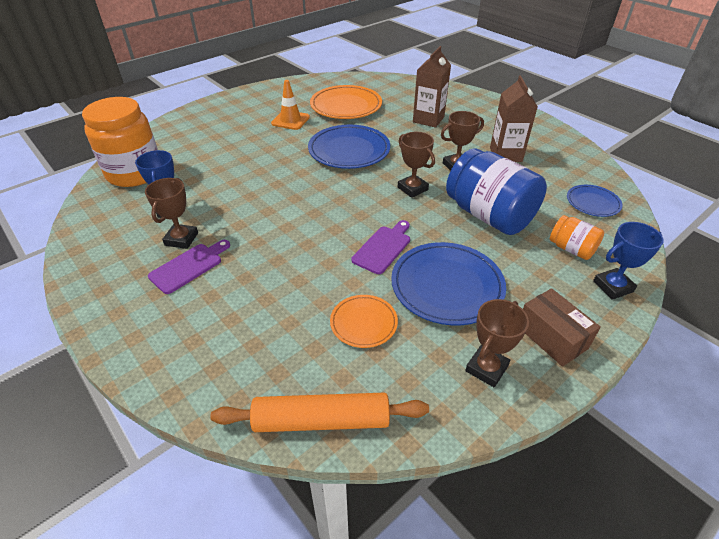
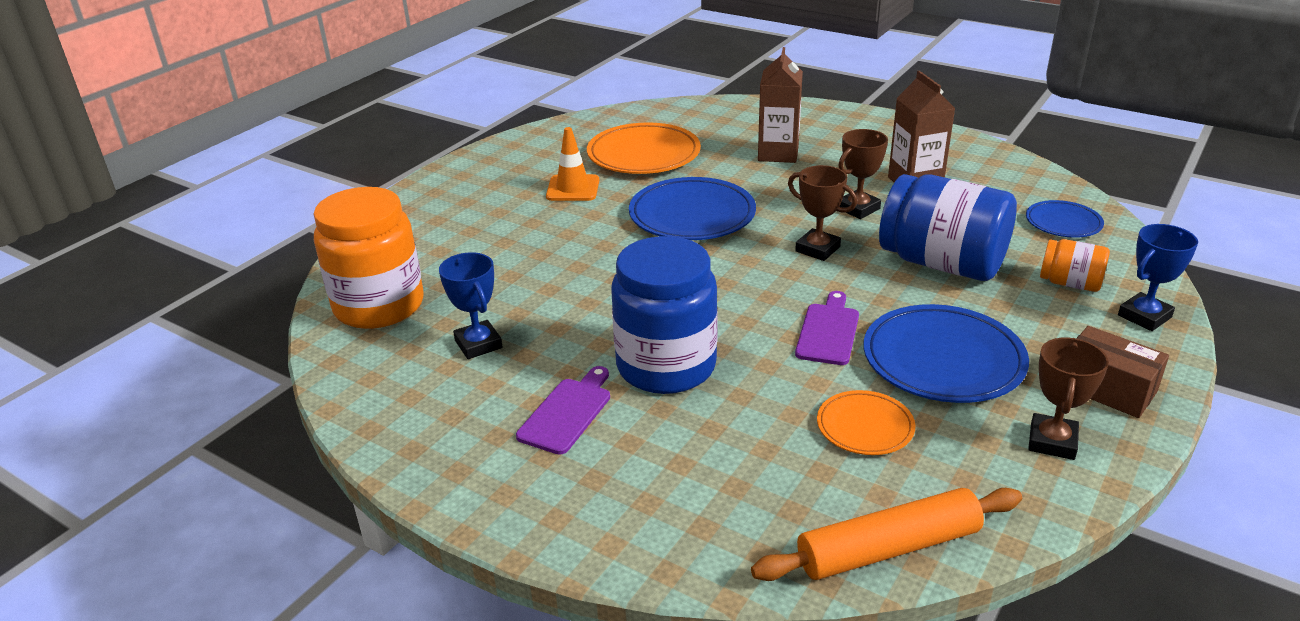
camera: 15 degrees left, 10 degrees down
(181, 239) = (528, 380): brown trophy -> none
(267, 249) = (666, 366): none -> blue jar

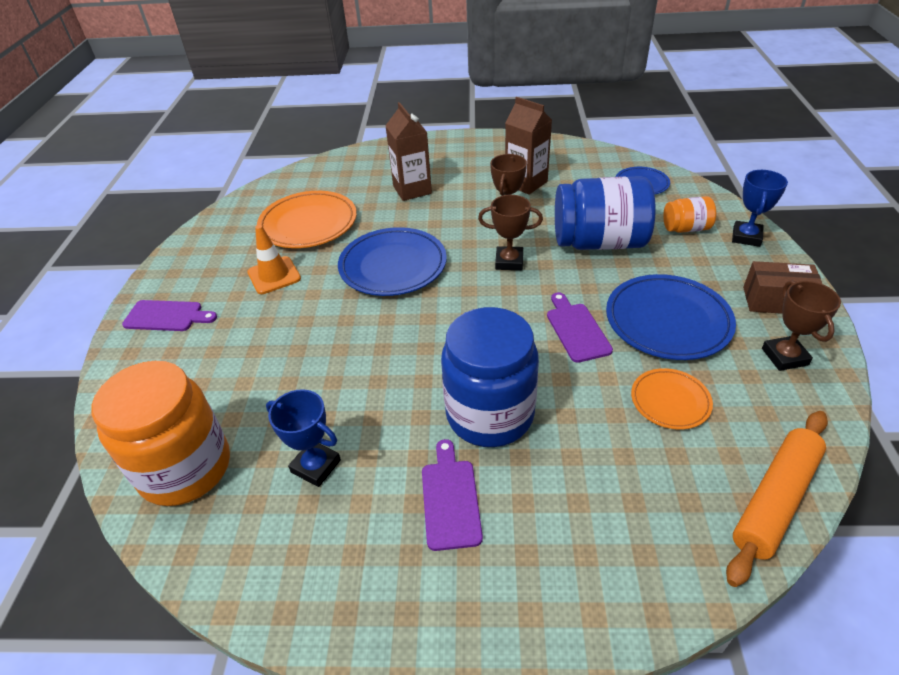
camera: 30 degrees left, 10 degrees up
(455, 191) = (167, 316): none -> purple cutting board

